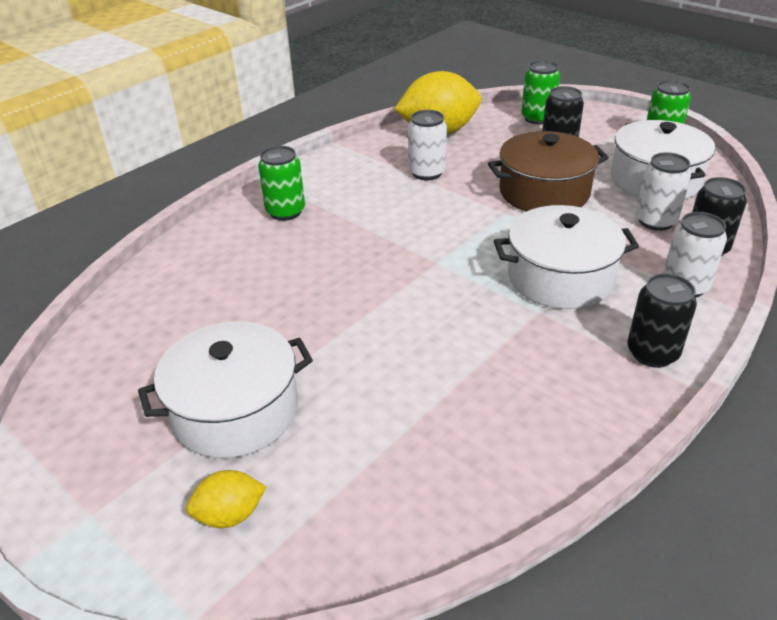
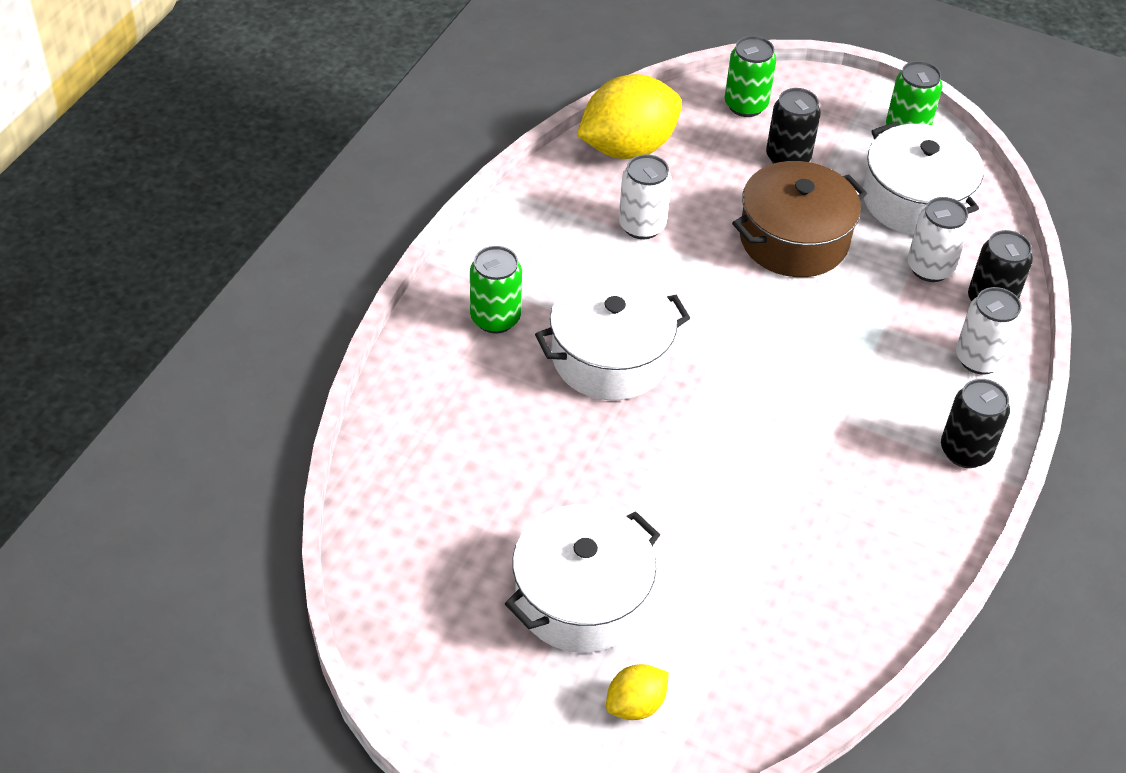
camera: 20 degrees left, 10 degrees up
(560, 278) = (849, 368): white pot -> white pot (610, 357)

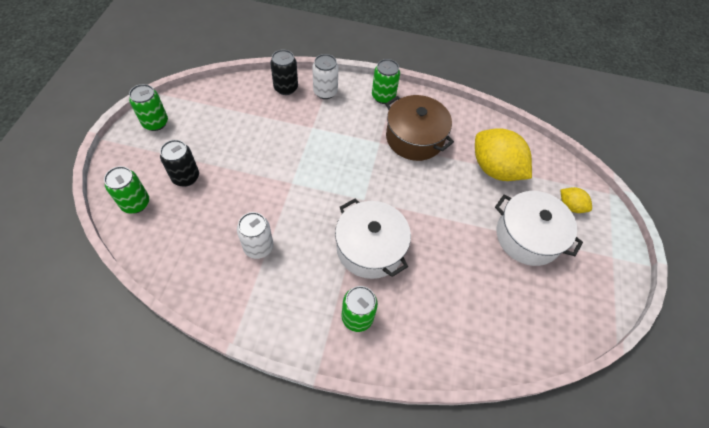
camera: 105 degrees left, 10 degrees up
(627, 148) = (184, 266): yellow lemon -> yellow lemon (495, 169)
(793, 239) = (256, 169): brown pot -> brown pot (414, 138)
(915, 200) = (215, 118): white pot -> none
(930, 268) = (267, 111): white can -> none
(965, 451) = (383, 96): black can -> green can

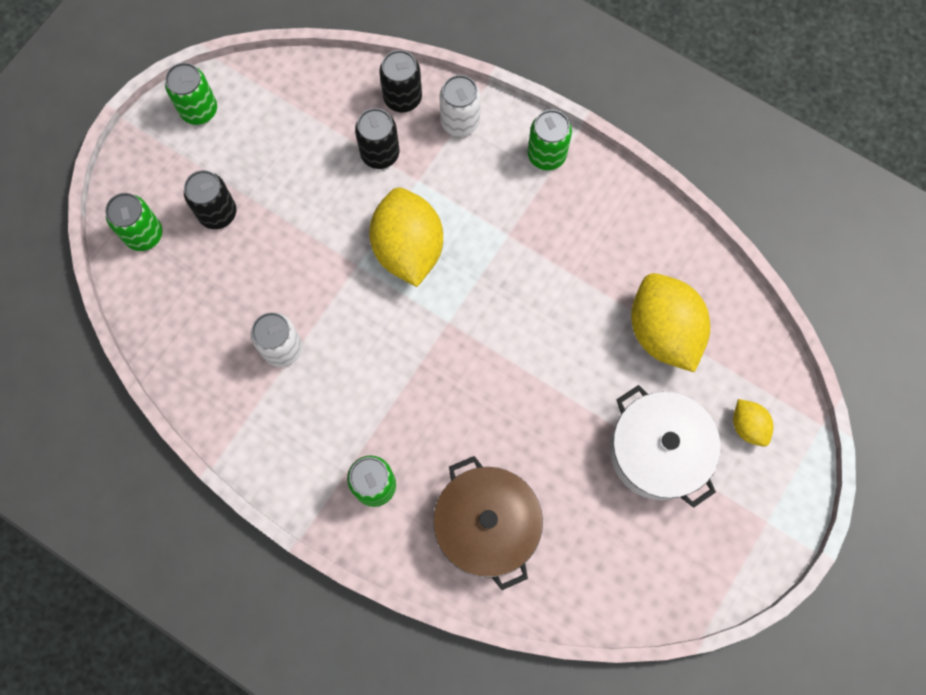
camera: 25 degrees right, 15 degrees up
(283, 119) = (380, 154): none -> black can
(321, 165) = (408, 248): none -> yellow lemon
(370, 248) = (428, 397): white pot -> none
(414, 138) = (564, 243): brown pot -> brown pot (486, 525)

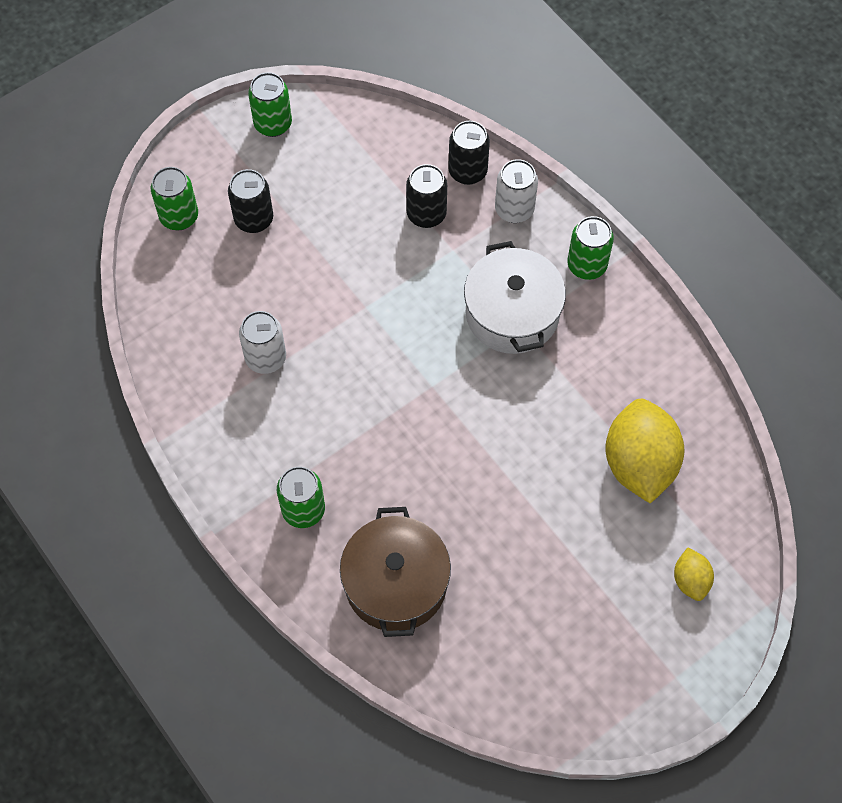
camera: 20 degrees right, 10 degrees down
(408, 248) = (419, 307): yellow lemon -> none
(658, 451) = (590, 573): white pot -> white pot (512, 313)

